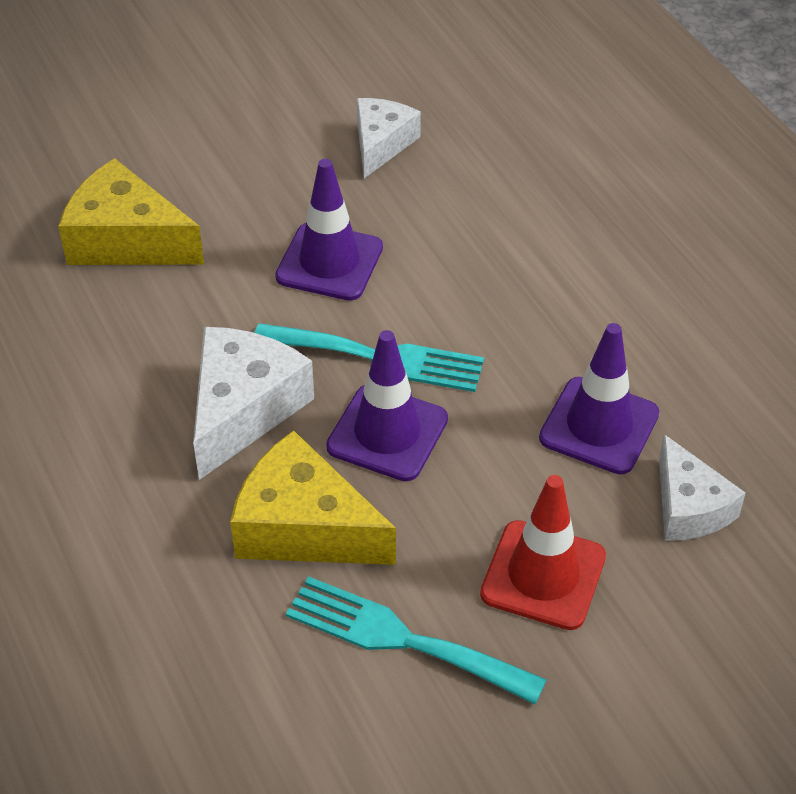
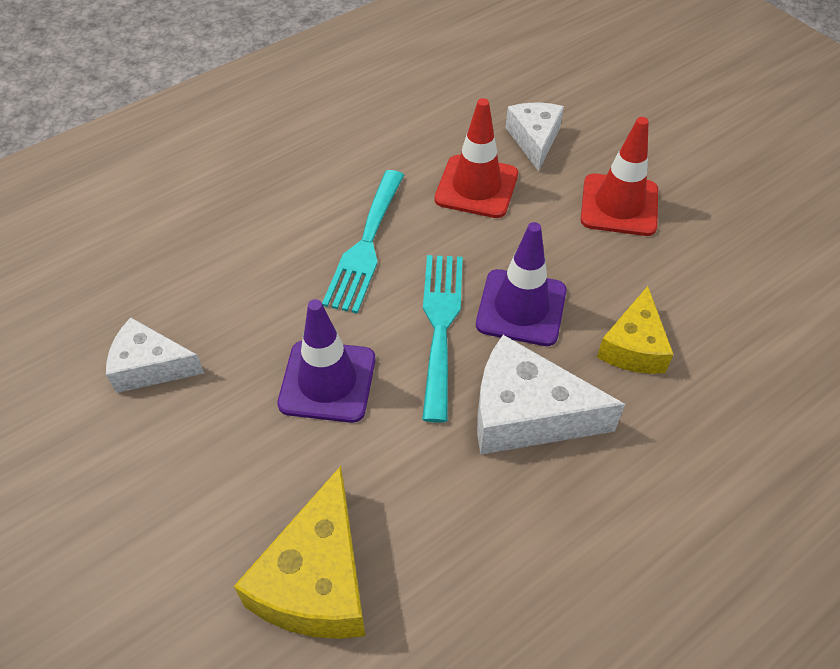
camera: 100 degrees left, 5 degrees up
(304, 527) = (633, 346): yellow cheese -> yellow cheese, size x0.66
(402, 639) = (705, 272): turquoise fork -> turquoise fork (366, 246)
(599, 426) = (476, 187): purple traffic cone -> red traffic cone
(689, 507) = (534, 140): white cheese -> white cheese turned 60 degrees counterclockwise

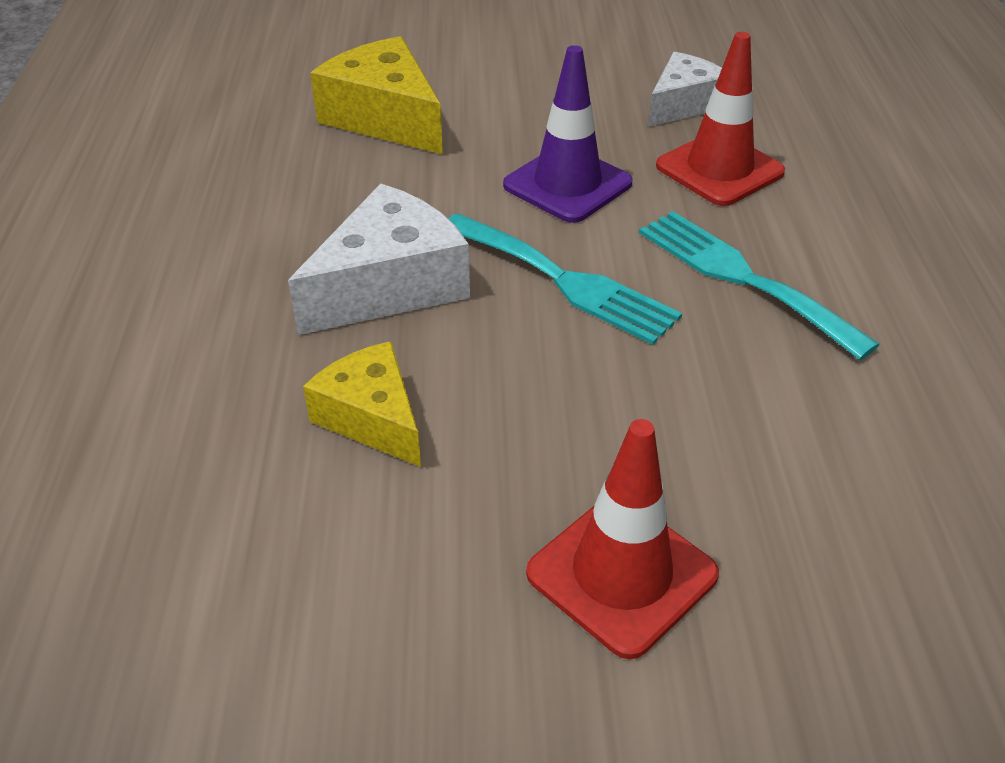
camera: 125 degrees right, 10 degrees down
(476, 187) = (786, 427): red traffic cone -> red traffic cone (719, 169)
(521, 308) = (527, 354): purple traffic cone -> none
(534, 140) = (864, 561): white cheese -> none

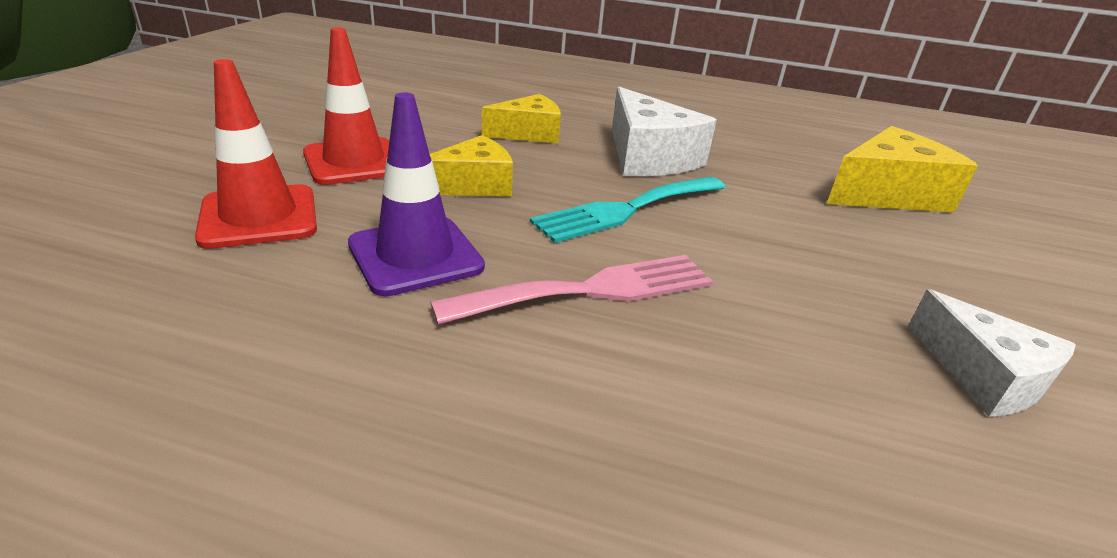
camera: 105 degrees right, 10 degrees down
(567, 184) = (774, 245): purple traffic cone -> purple traffic cone (415, 255)
(597, 418) = (473, 185): none -> yellow cheese
(719, 169) = (805, 347): red traffic cone -> red traffic cone (259, 217)
(742, 278) = (591, 290): turquoise fork -> pink fork

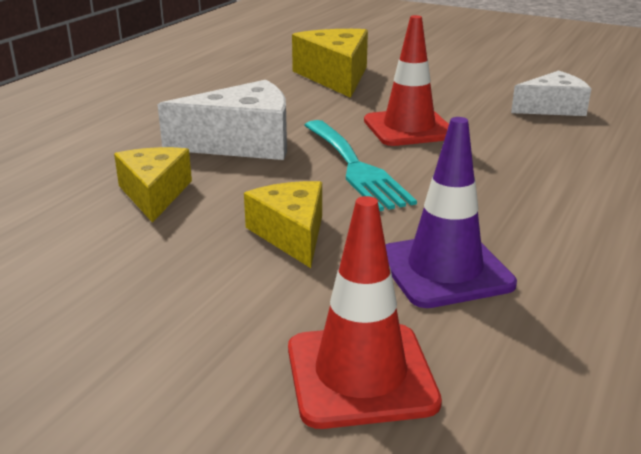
camera: 75 degrees left, 5 degrees down
(354, 162) = (205, 312): red traffic cone -> red traffic cone (409, 128)
(591, 290) = (489, 197): pink fork -> none

